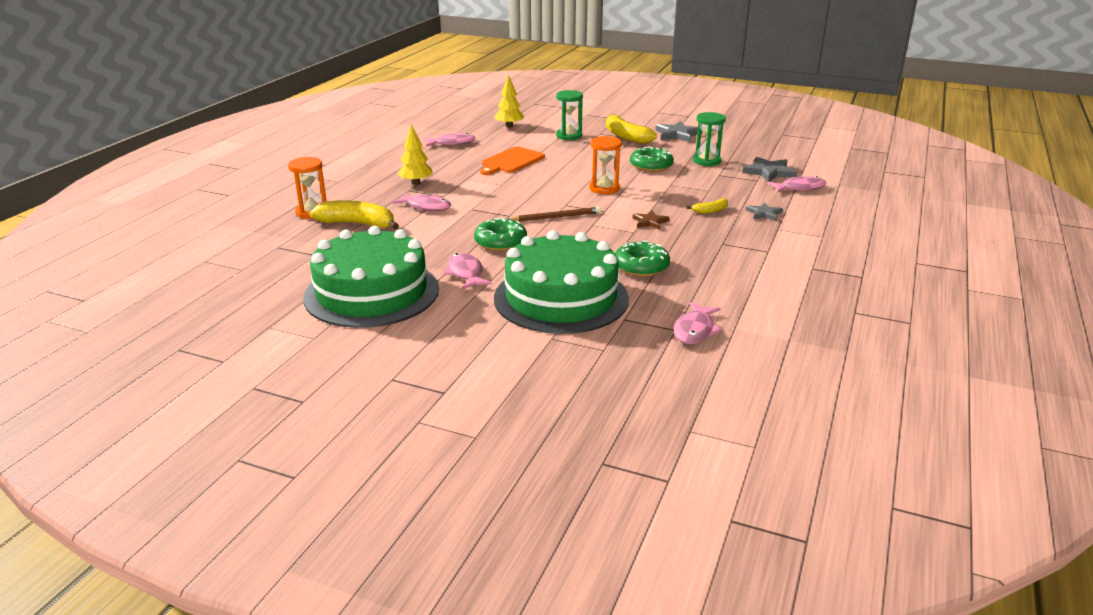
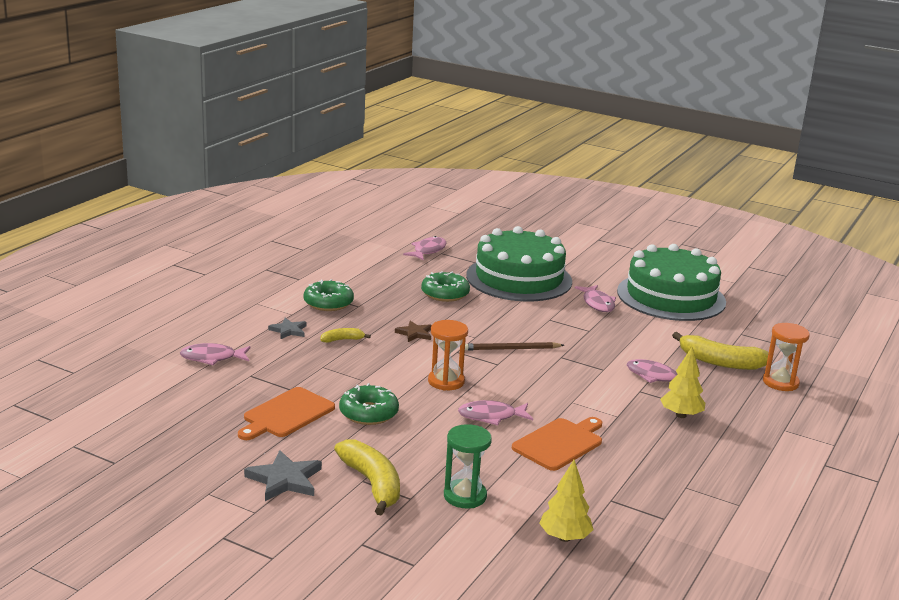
camera: 175 degrees left, 5 degrees down
(452, 143) = (655, 496): pink fish -> pink fish (491, 416)
(500, 242) = (569, 328): green donut -> green donut (328, 303)
(706, 161) = (286, 414): green hourglass -> orange cutting board
(769, 172) = (222, 385): grey star -> none

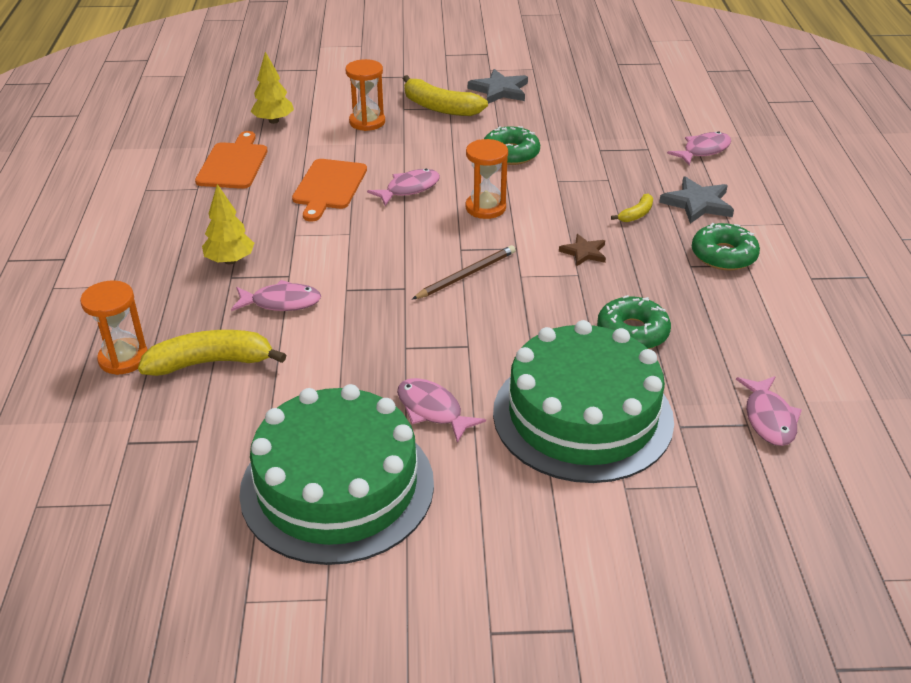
camera: 150 degrees right, 15 degrees up
(286, 414) = (568, 129): orange cutting board -> orange cutting board (233, 164)
(288, 330) = (697, 203): grey star -> grey star, size x1.60
(465, 496) = (367, 122): green hourglass -> orange hourglass

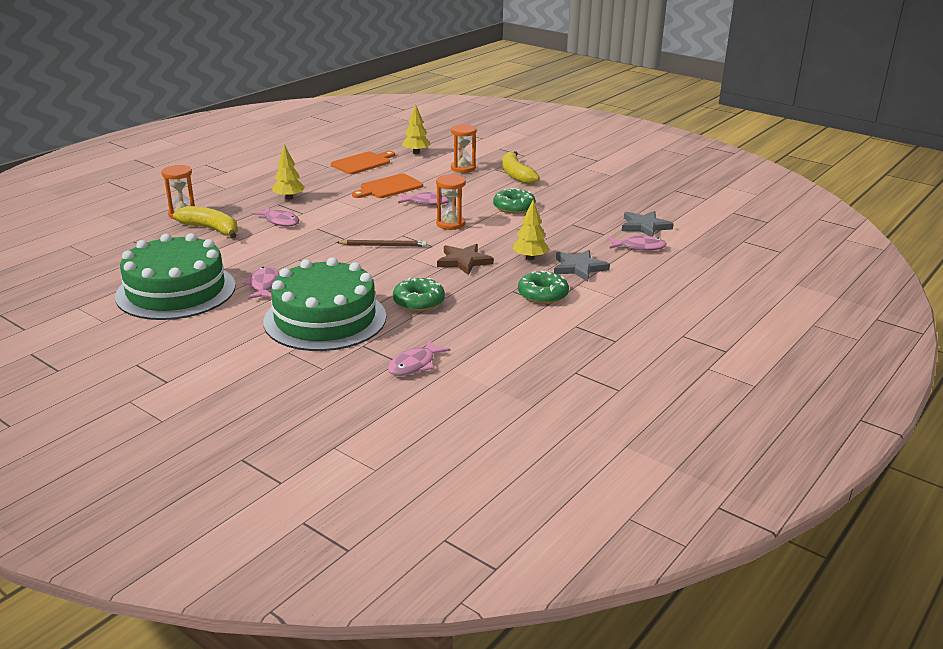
camera: 40 degrees right, 10 degrees down
(500, 90) = (568, 178): grey star -> grey star (645, 226)
(584, 252) = (464, 261): brown star -> brown star, size x1.60
(636, 214) = (530, 258): yellow banana -> yellow tree

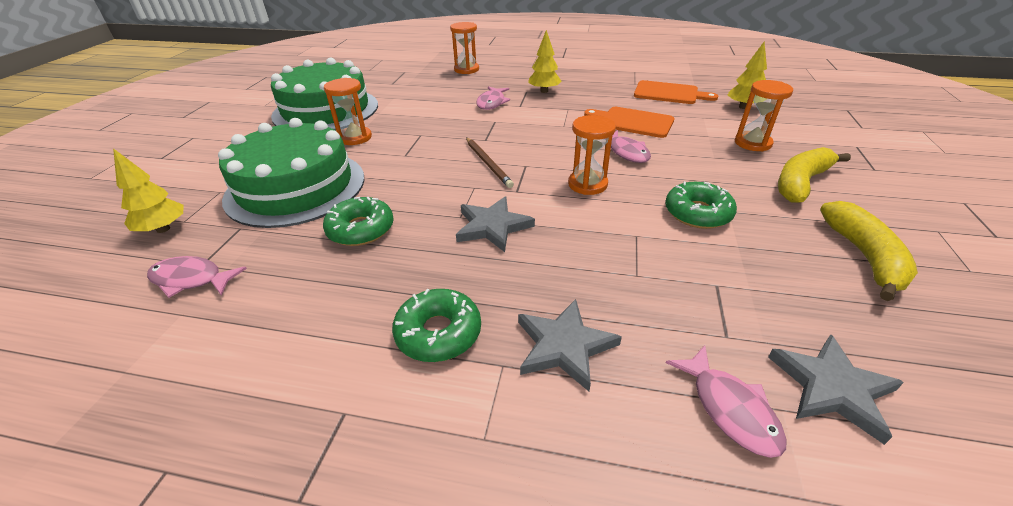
camera: 65 degrees right, 10 degrees up
(211, 229) = (448, 86): yellow banana -> yellow banana (864, 256)
(264, 285) = (355, 138): pink fish -> orange hourglass
(464, 261) = (492, 226): brown star -> grey star
(530, 258) = (552, 279): yellow tree -> yellow tree (163, 229)

